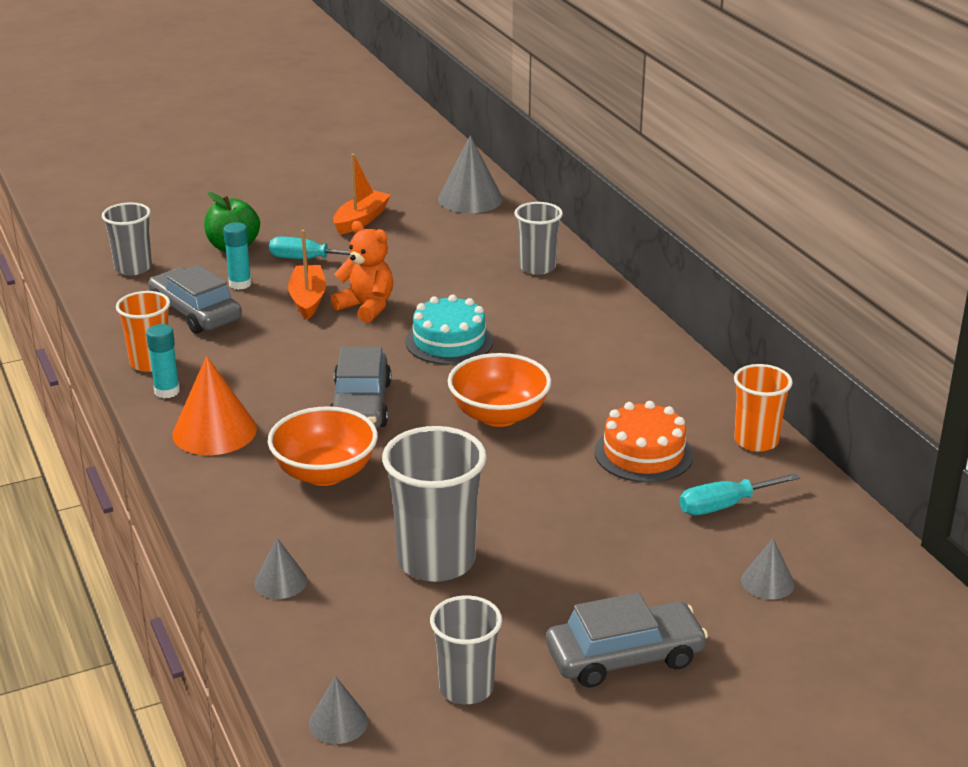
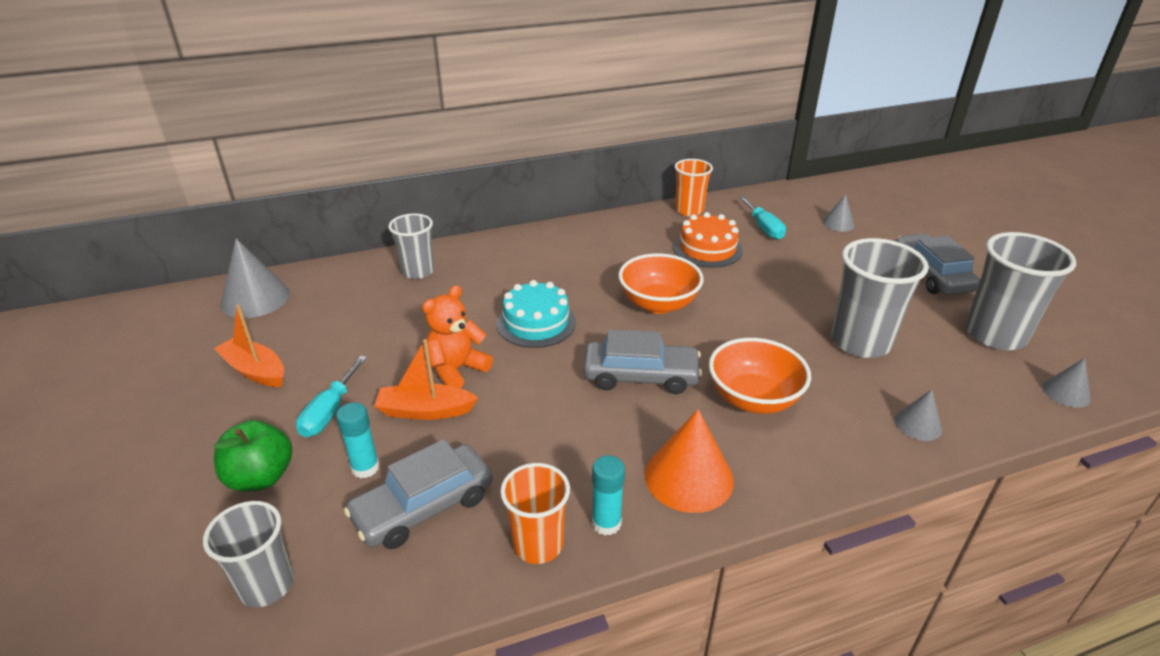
camera: 85 degrees left, 5 degrees up
(466, 688) = (995, 335): grey cup -> grey cup, size x1.58

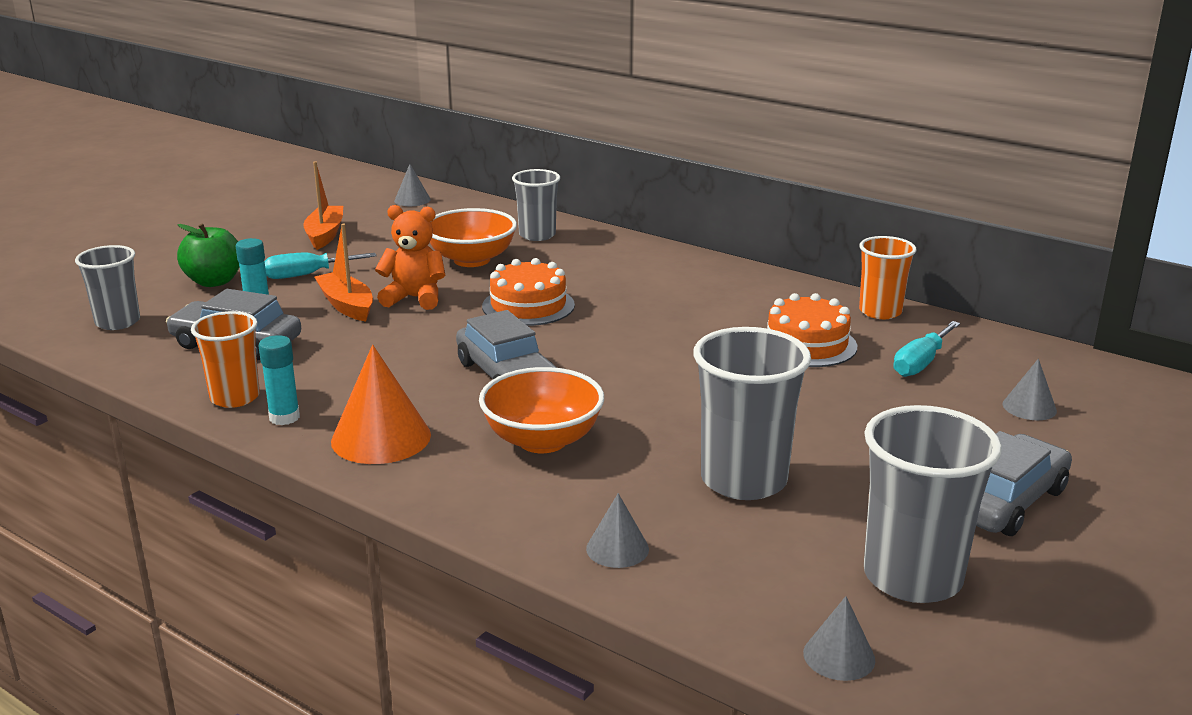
camera: 55 degrees right, 10 degrees down
(255, 298) = (412, 200): grey cone -> grey cone, size x0.55
(536, 323) = (528, 306): turquoise cake -> orange cake
(658, 304) = (647, 349): orange bowl -> orange bowl (472, 260)

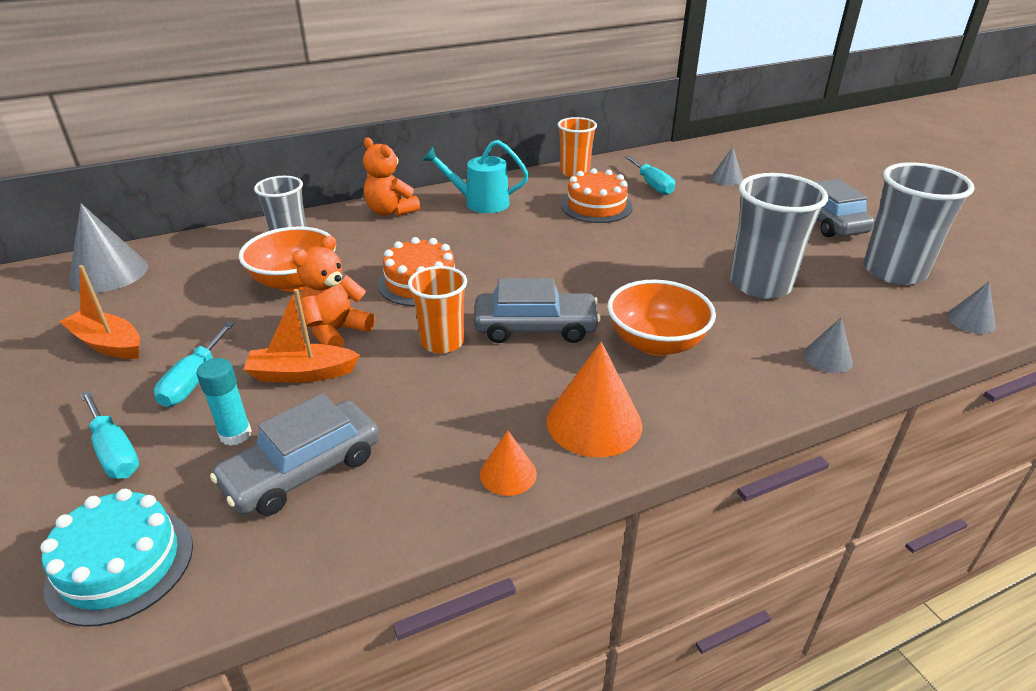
camera: 60 degrees left, 10 degrees up
(118, 322) = (121, 564): grey cup -> turquoise cake
(214, 281) = (114, 452): green apple -> turquoise screwdriver
(235, 397) = (433, 500): orange cup -> orange cup (442, 342)
(284, 417) = (508, 473): turquoise glue stick -> orange cone
(412, 200) = (109, 273): grey cone -> grey cone, size x1.82
(643, 254) = (390, 211): none -> orange teddy bear
(721, 286) = (479, 203): none -> turquoise watering can

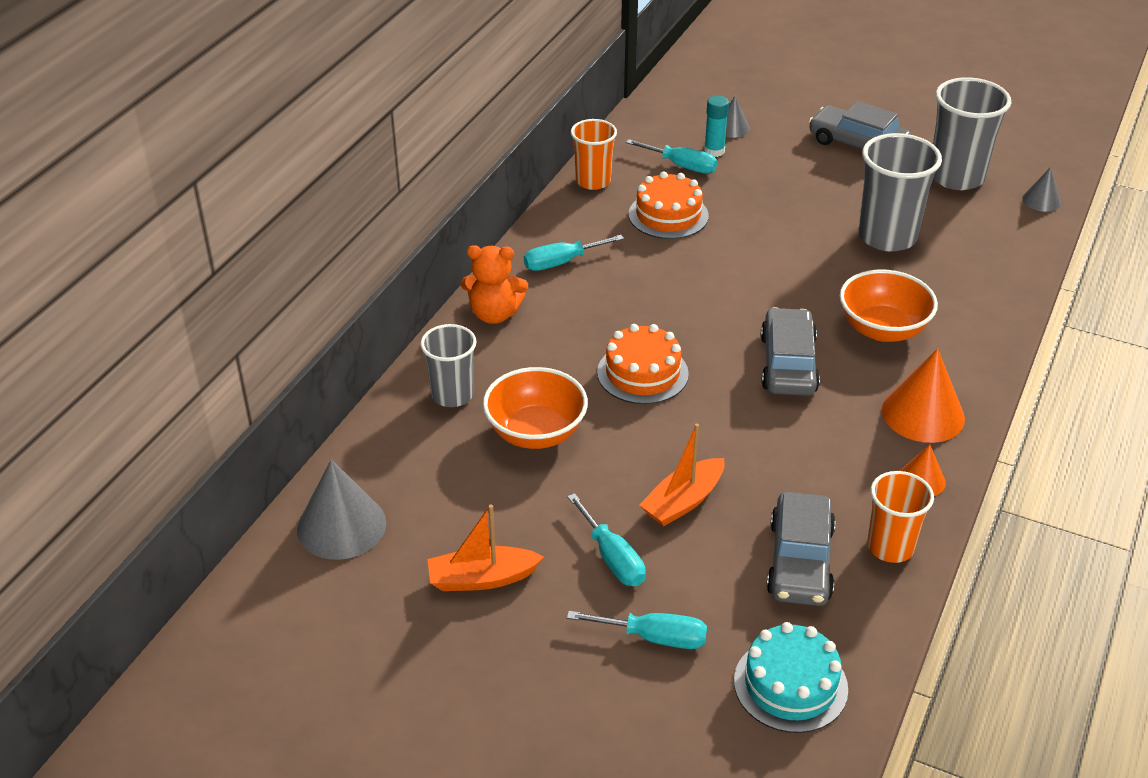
camera: 40 degrees left, 5 degrees up
(235, 434) = (715, 571): turquoise glue stick -> turquoise glue stick (714, 151)
(336, 331) = (649, 454): orange teddy bear -> none
(442, 342) = (742, 415): orange cup -> orange cup (890, 547)
(479, 203) = (561, 262): turquoise watering can -> turquoise screwdriver
(535, 328) = (788, 364): grey car -> grey car turned 45 degrees counterclockwise
(827, 358) = (995, 281): grey cone -> none

